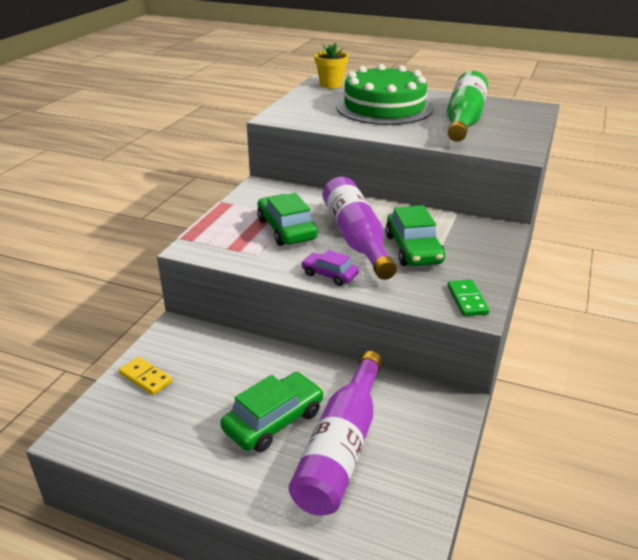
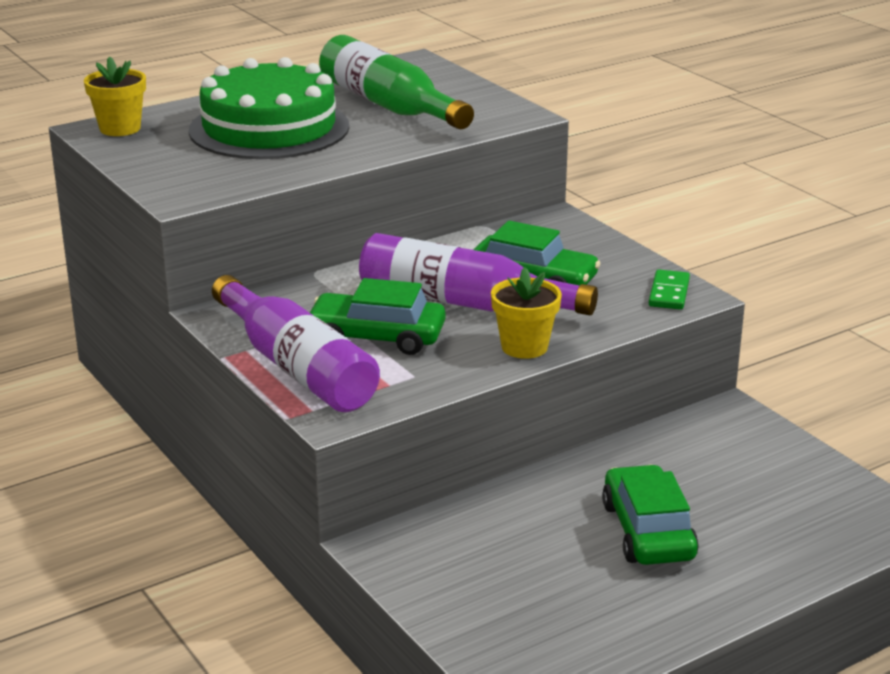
camera: 55 degrees left, 5 degrees down
(145, 377) = (464, 602): yellow domino -> none
(329, 275) = (524, 347): purple car -> yellow flower pot
(341, 447) = (732, 503): purple bottle -> purple bottle (296, 367)
(467, 300) = (668, 293): green domino -> green domino turned 75 degrees clockwise

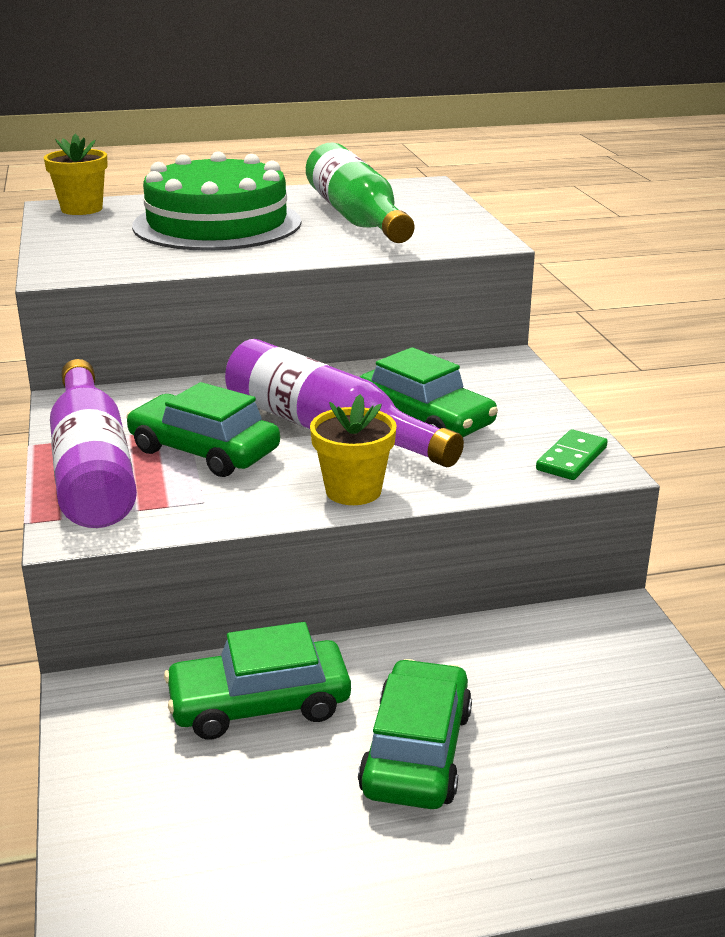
camera: 20 degrees right, 0 degrees up
(511, 526) = (259, 704): none -> green car

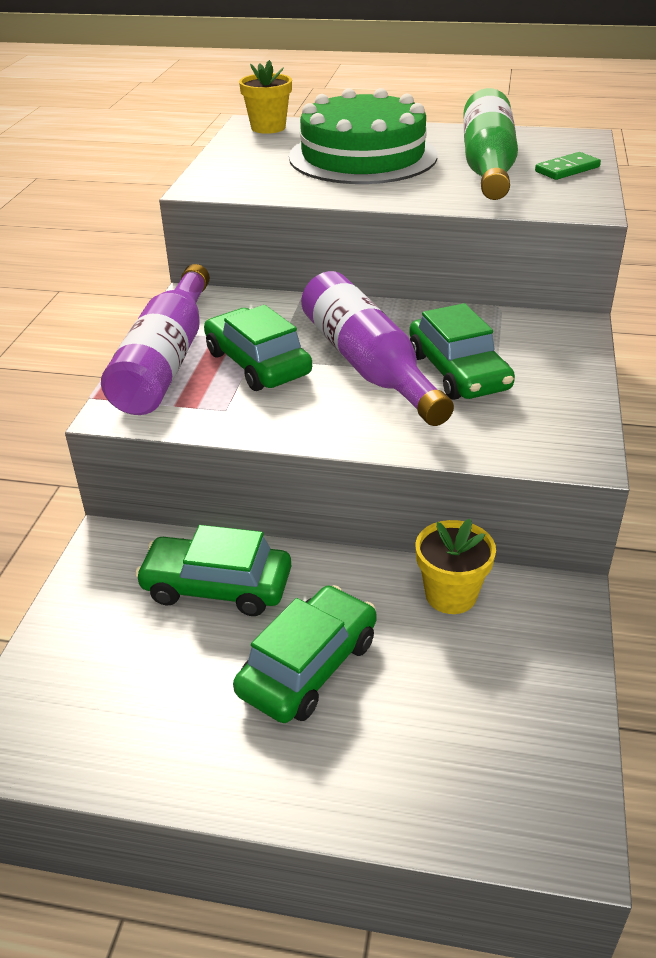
camera: 25 degrees right, 10 degrees up
(353, 491) = (347, 428): yellow flower pot -> yellow flower pot (451, 595)
(571, 458) = (562, 441): green domino -> green domino (567, 169)

